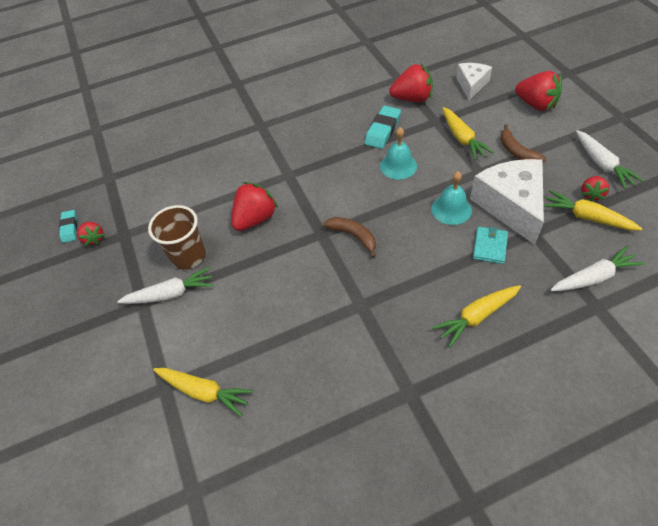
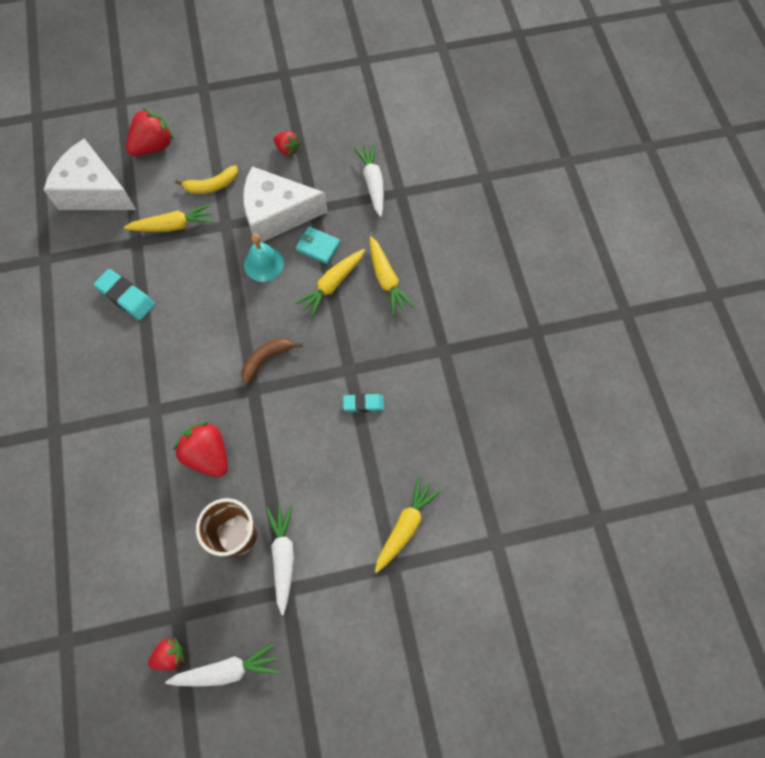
camera: 85 degrees left, 15 degrees up
(70, 228) = (139, 691): turquoise eraser -> turquoise eraser (363, 404)
(398, 166) = (187, 295): turquoise bell -> none
(412, 98) = (88, 254): red strawberry -> none
(471, 85) = (94, 191): white cheese -> white cheese, size x1.75
(517, 152) = (212, 185): brown banana -> yellow banana
(587, 217) = (311, 163): yellow carrot -> yellow carrot (332, 285)
(602, 164) = (255, 127): white carrot -> white carrot (227, 670)

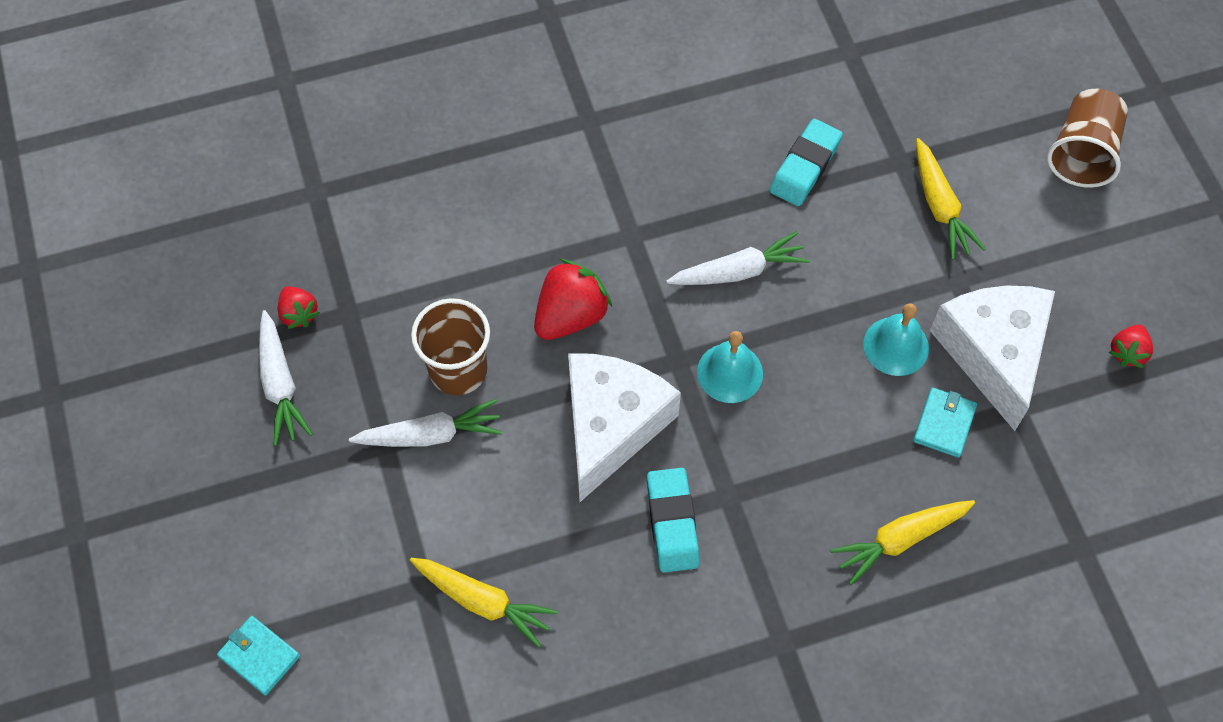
camera: 85 degrees right, 5 degrees down
(94, 191) = (979, 89): white cheese -> white cheese (611, 426)
(153, 146) = (1082, 153): red strawberry -> brown cup
(212, 185) = (1027, 249): yellow banana -> none
(266, 359) = (730, 372): brown banana -> turquoise bell
(332, 285) = (875, 454): yellow carrot -> none
(363, 404) = (672, 522): turquoise eraser -> turquoise eraser, size x1.56
(373, 183) = (1090, 500): white carrot -> white carrot (738, 271)
(433, 685) = (259, 656): none -> turquoise wallet

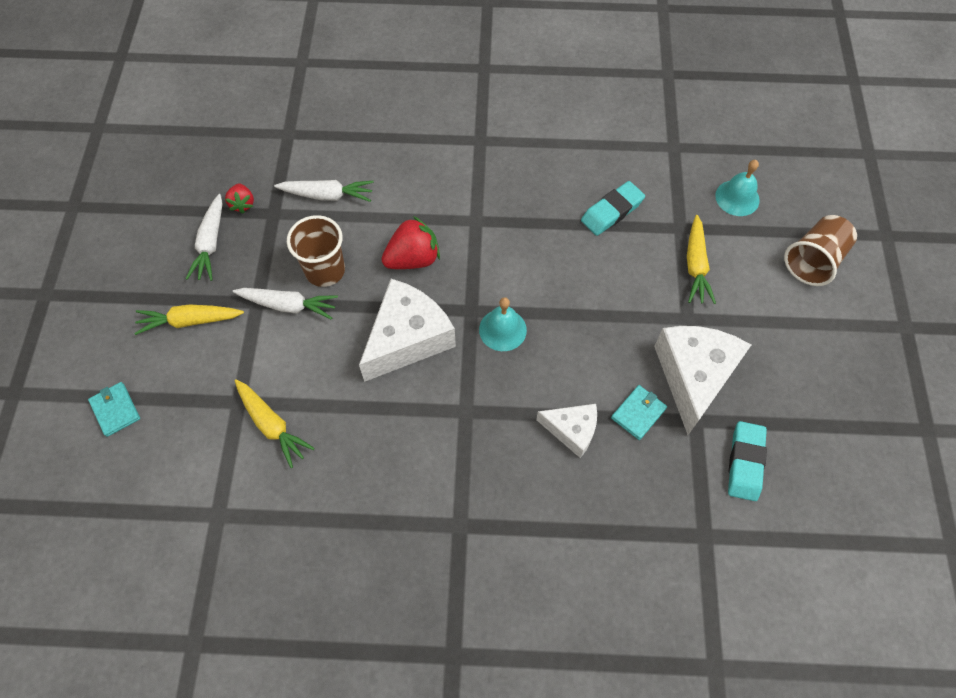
camera: 20 degrees right, 0 degrees up
(672, 522) = (420, 416): turquoise eraser -> turquoise eraser (745, 463)
(738, 271) = (537, 265): white carrot -> white carrot (327, 195)
(871, 474) = (572, 430): none -> white cheese
(896, 346) = (625, 349): turquoise bell -> turquoise bell (737, 198)
(900, 539) = (573, 483): yellow carrot -> yellow carrot (190, 321)
(1127, 352) = (794, 407): red strawberry -> none

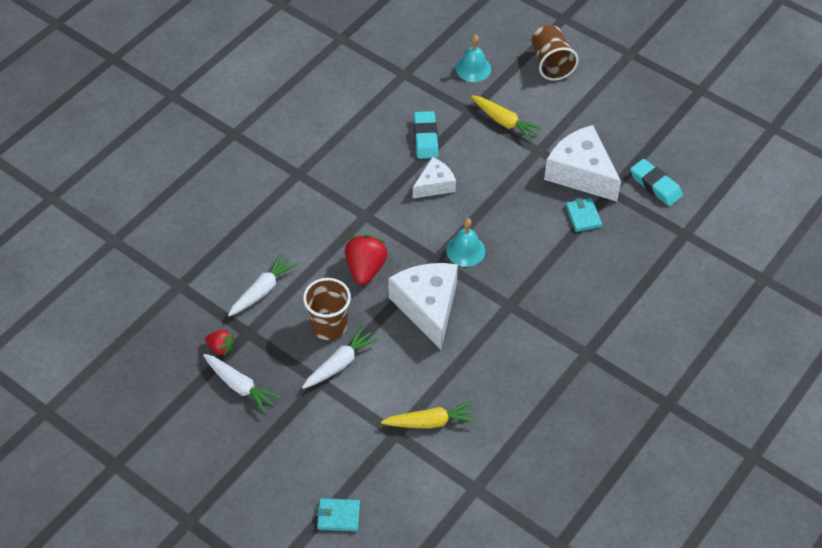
camera: 55 degrees left, 10 degrees down
(190, 321) = (300, 432): yellow carrot -> none
(572, 430) = (568, 257): white cheese -> white cheese (434, 185)

